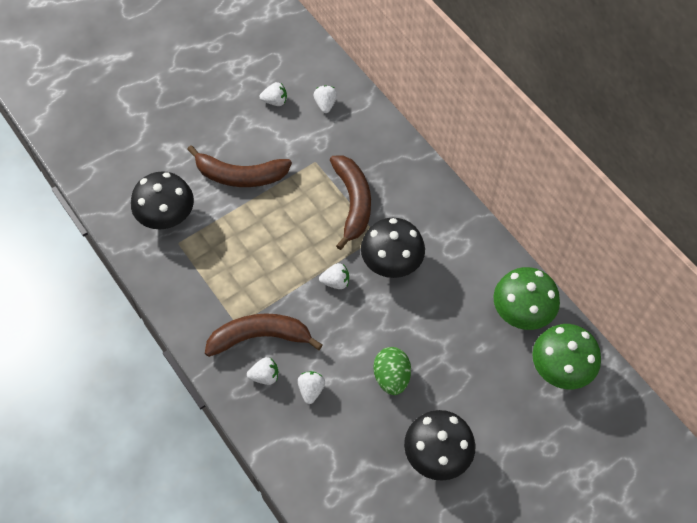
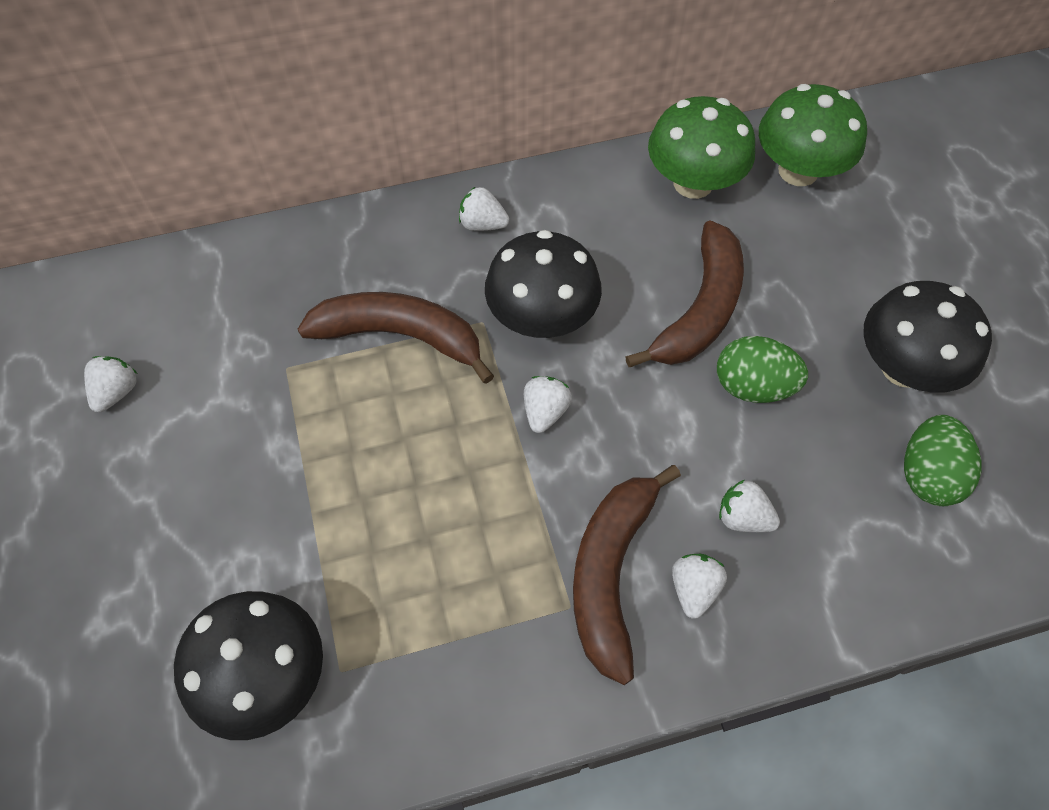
camera: 70 degrees left, 0 degrees up
(240, 176) = (247, 503): brown banana -> brown banana (700, 309)
(325, 104) = (176, 314): white strawberry -> white strawberry (482, 224)
(371, 478) = (927, 475): none -> green egg

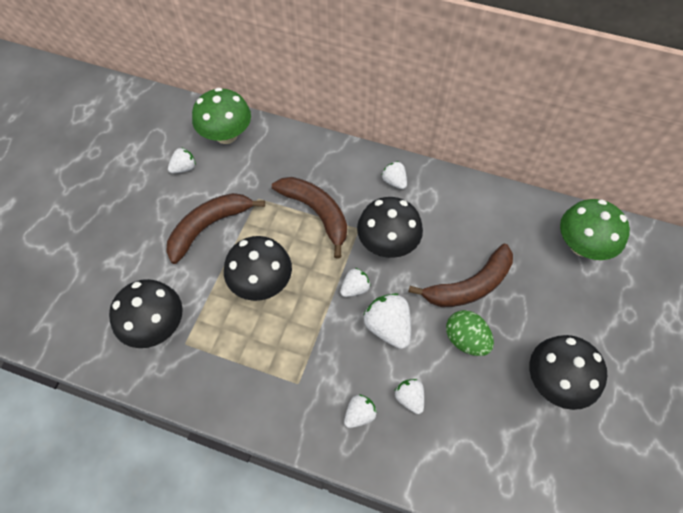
camera: 35 degrees right, 0 degrees up
(394, 493) = (261, 282): none -> black mushroom
(610, 573) = (327, 381): brown banana -> brown banana (208, 227)
(635, 437) = (388, 327): none -> white strawberry
(693, 183) = (517, 220): green mushroom -> green mushroom (226, 135)
(927, 475) = (522, 442): green egg -> none

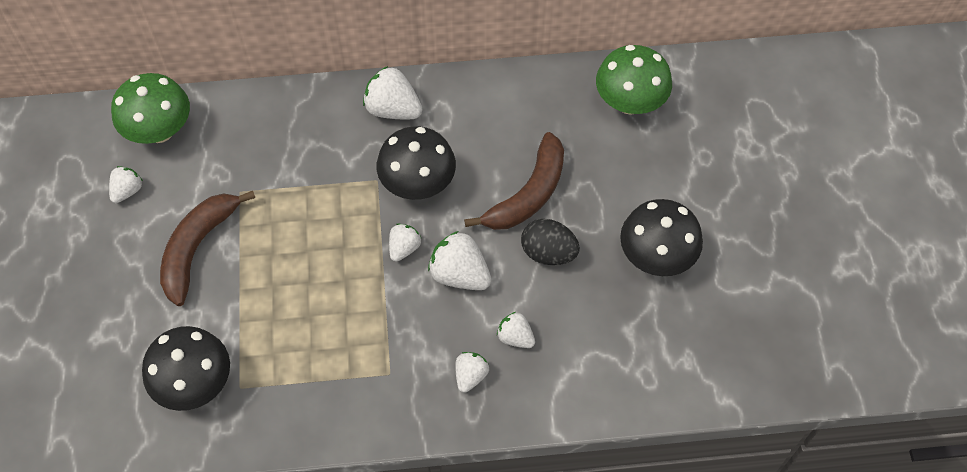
camera: 25 degrees left, 0 degrees up
(261, 282) = (294, 285): black mushroom -> none
(316, 213) = (319, 181): brown banana -> none
(394, 181) = (393, 109): white strawberry -> white strawberry, size x1.67
(466, 340) = (548, 253): green egg -> black egg

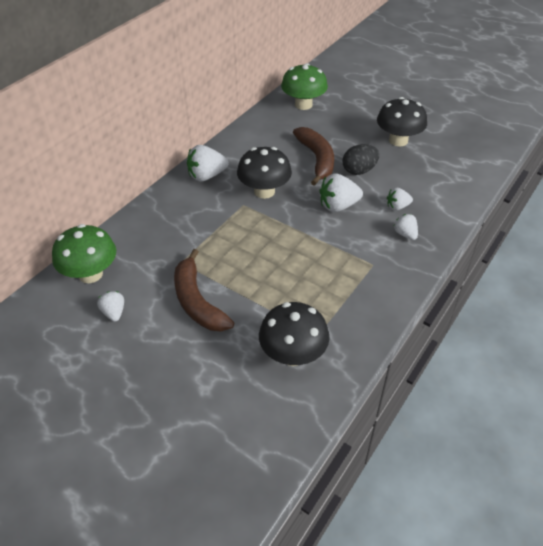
camera: 50 degrees left, 15 degrees down
(404, 248) = (298, 217): white strawberry -> none

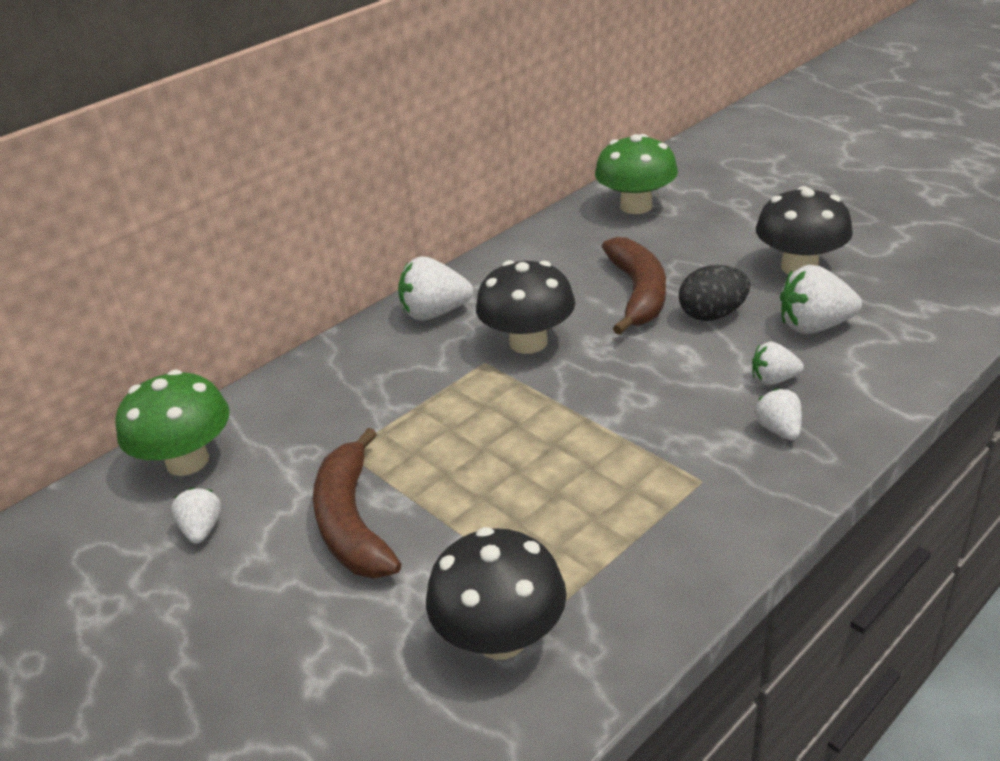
camera: 15 degrees right, 10 degrees down
(338, 206) = (658, 373): white strawberry -> white strawberry (814, 326)

